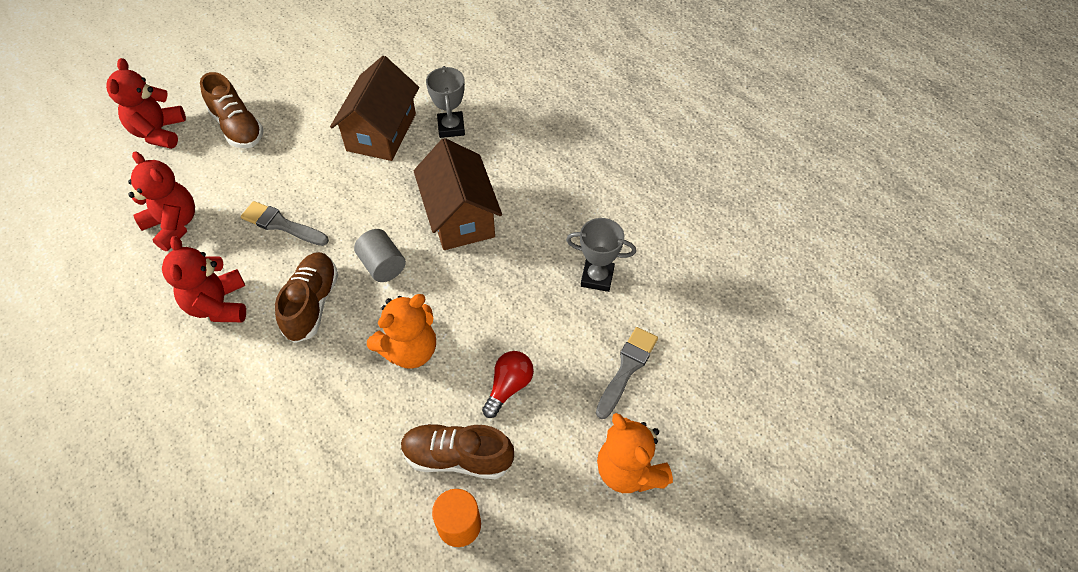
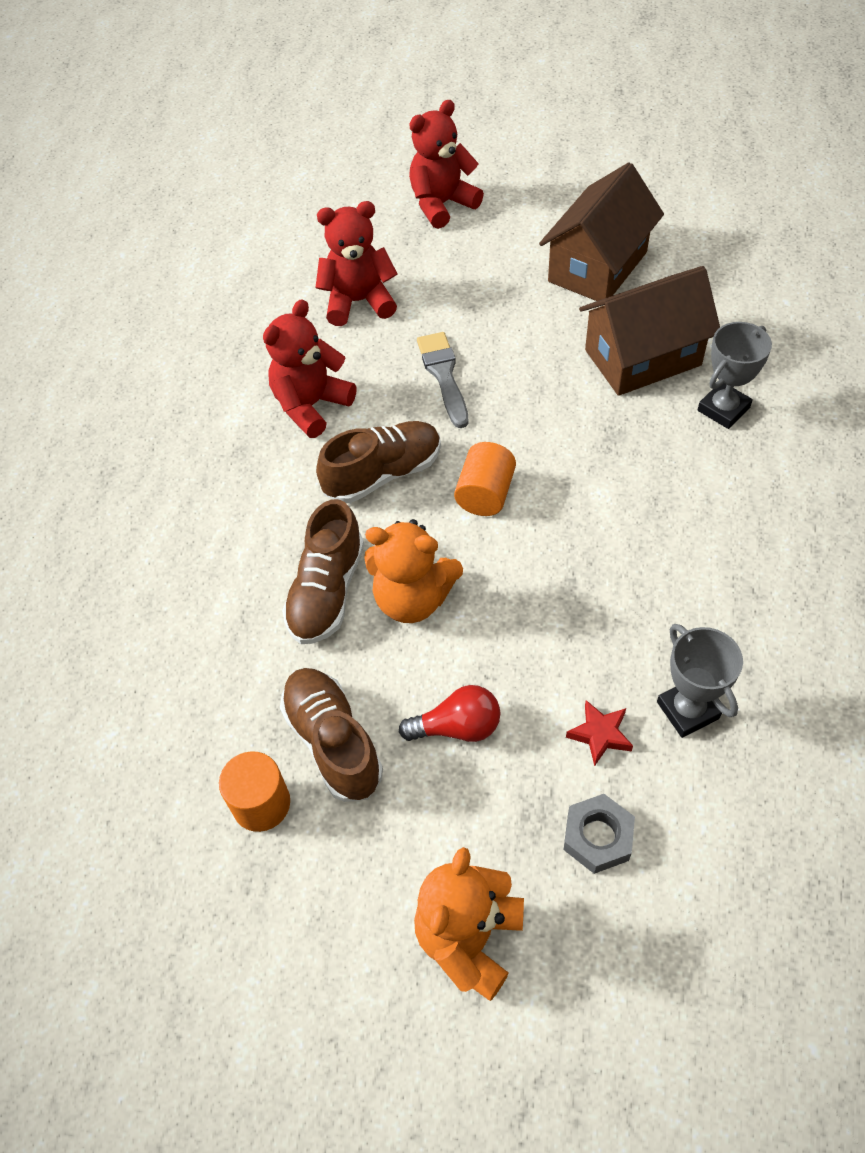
camera: 55 degrees right, 0 degrees up
(174, 225) = (358, 302): red teddy bear -> red teddy bear turned 105 degrees counterclockwise
(237, 127) = (513, 249): brown shoe -> brown shoe (327, 591)
(382, 265) = (485, 494): grey cylinder -> orange cylinder
(460, 216) = (618, 511): brown house -> brown house (597, 267)
(575, 324) = (600, 734): none -> red star
(627, 369) = (597, 837): grey brush -> grey nut

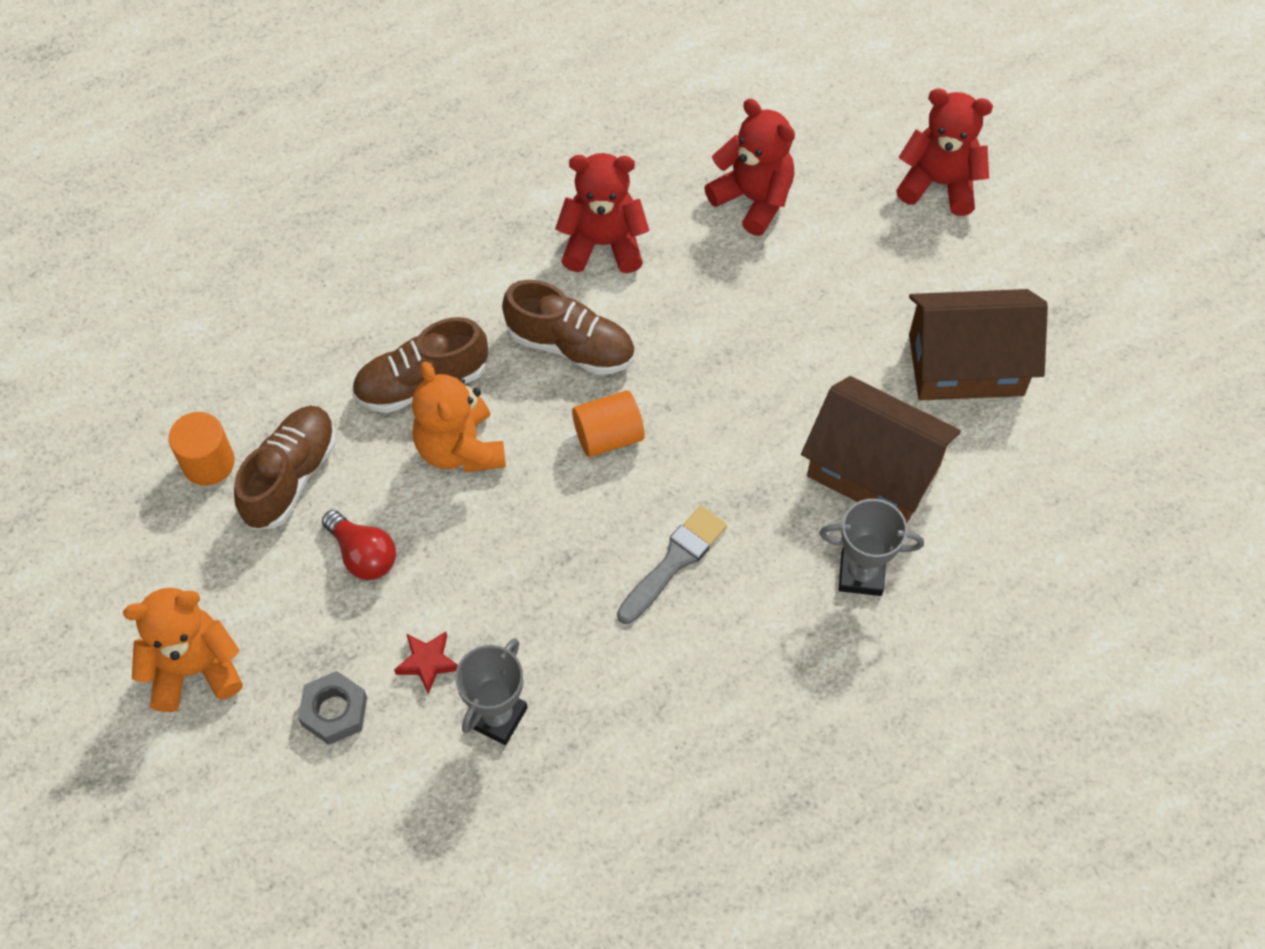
camera: 50 degrees right, 5 degrees up
(444, 375) = (718, 322): grey brush -> grey brush (674, 561)

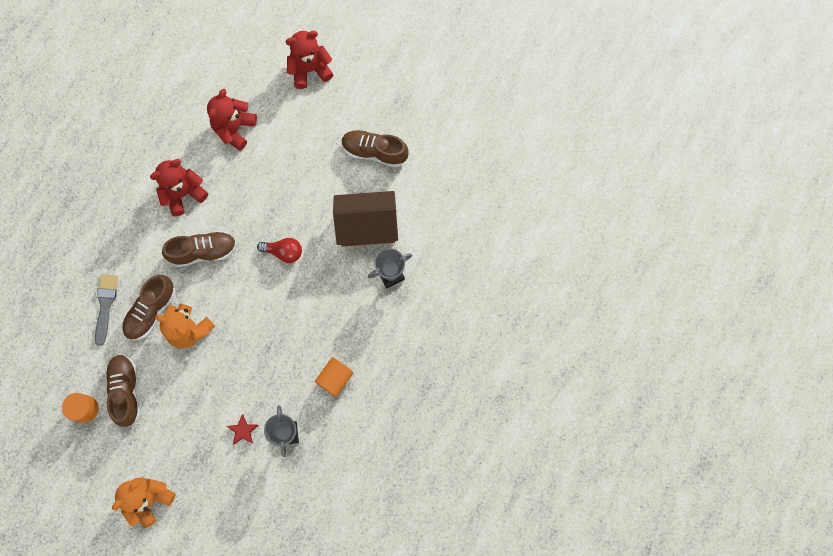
camera: 35 degrees left, 15 degrees up
(334, 711) = (220, 476): grey nut -> none
(363, 555) = (183, 404): red light bulb -> red light bulb (284, 252)
(608, 436) = (248, 282): orange cylinder -> orange cylinder (335, 378)
(674, 561) = (313, 320): grey brush -> grey brush (105, 305)
(753, 199) = (234, 129): red teddy bear -> red teddy bear turned 75 degrees counterclockwise
(966, 365) = (374, 152): brown house -> brown shoe

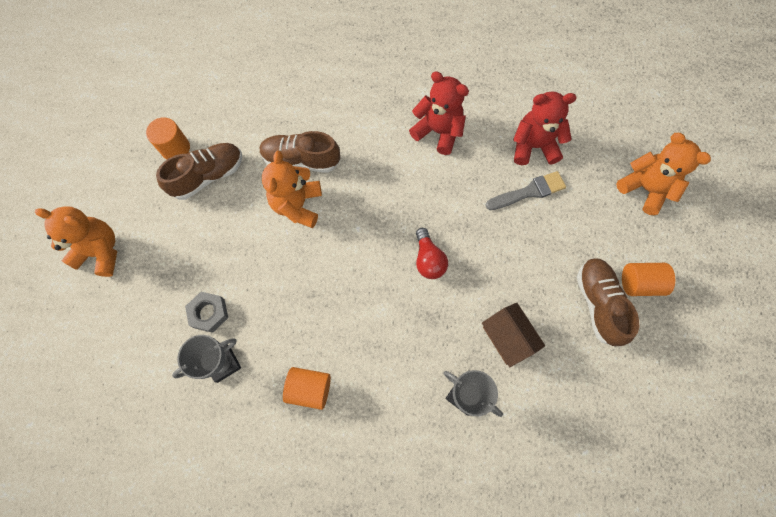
camera: 65 degrees right, 5 degrees down
(105, 305) = (288, 117): grey brush -> grey brush (528, 192)
(203, 251) = (387, 179): brown shoe -> none
(243, 430) = (209, 313): red star -> grey nut
(310, 69) = (645, 189): red teddy bear -> orange teddy bear
(367, 225) = (507, 338): brown house -> brown house, size x0.63
(375, 116) = (639, 283): none -> orange cylinder

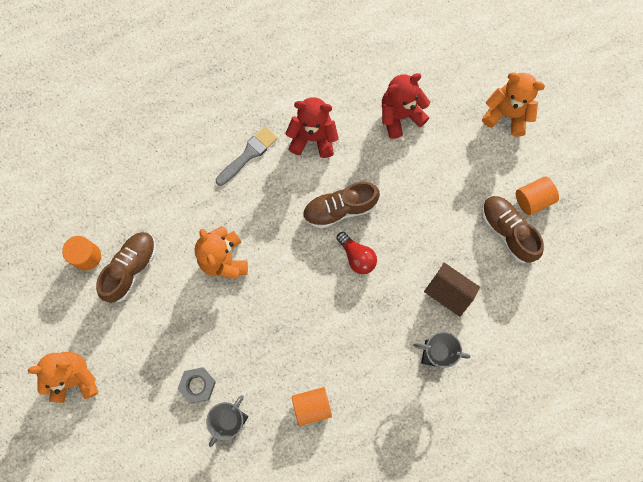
camera: 25 degrees left, 5 degrees up
(301, 160) = (206, 217): brown shoe -> brown shoe (340, 209)
(528, 192) = (413, 159): grey brush -> grey brush (248, 155)

